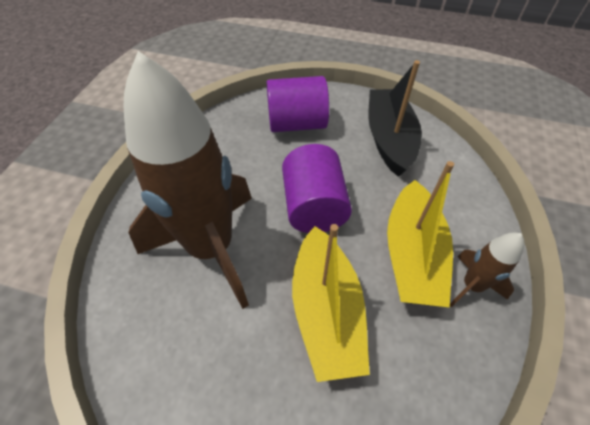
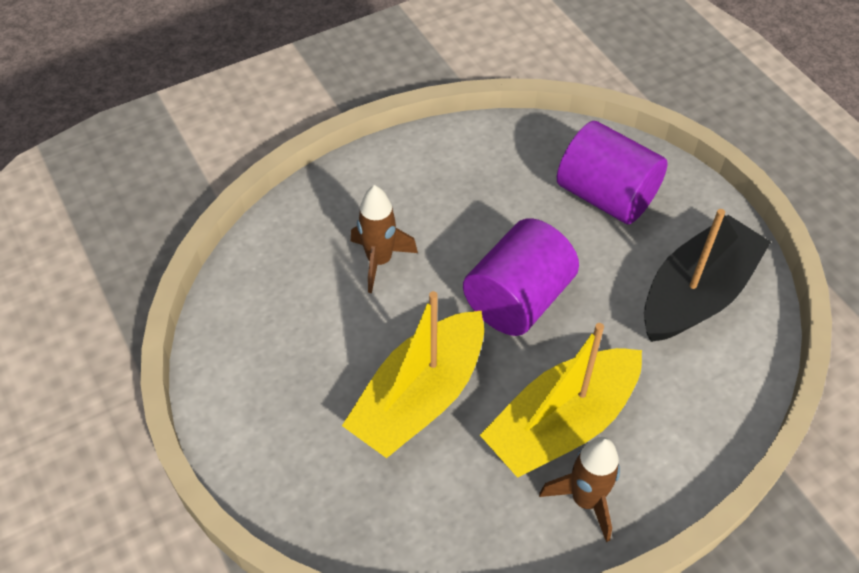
camera: 45 degrees right, 0 degrees up
(211, 248) = (379, 261): brown rocket -> brown rocket, size x0.44

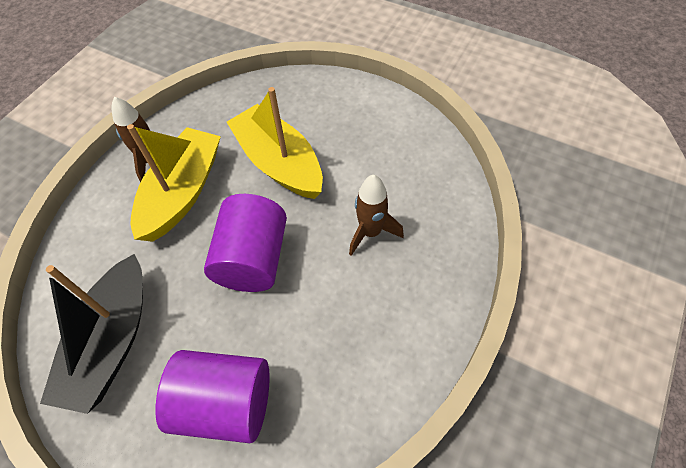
camera: 150 degrees right, 5 degrees up
(419, 397) = (279, 163): yellow boat -> yellow boat turned 45 degrees counterclockwise

